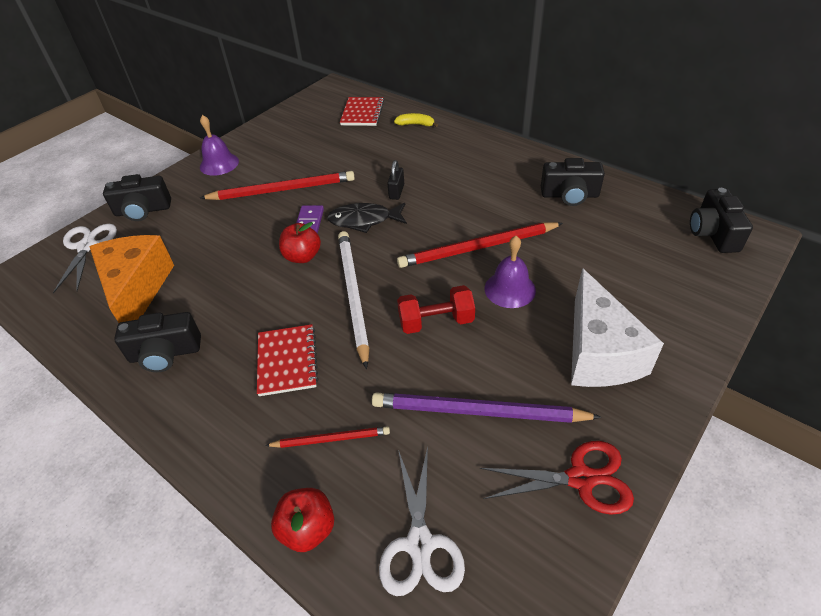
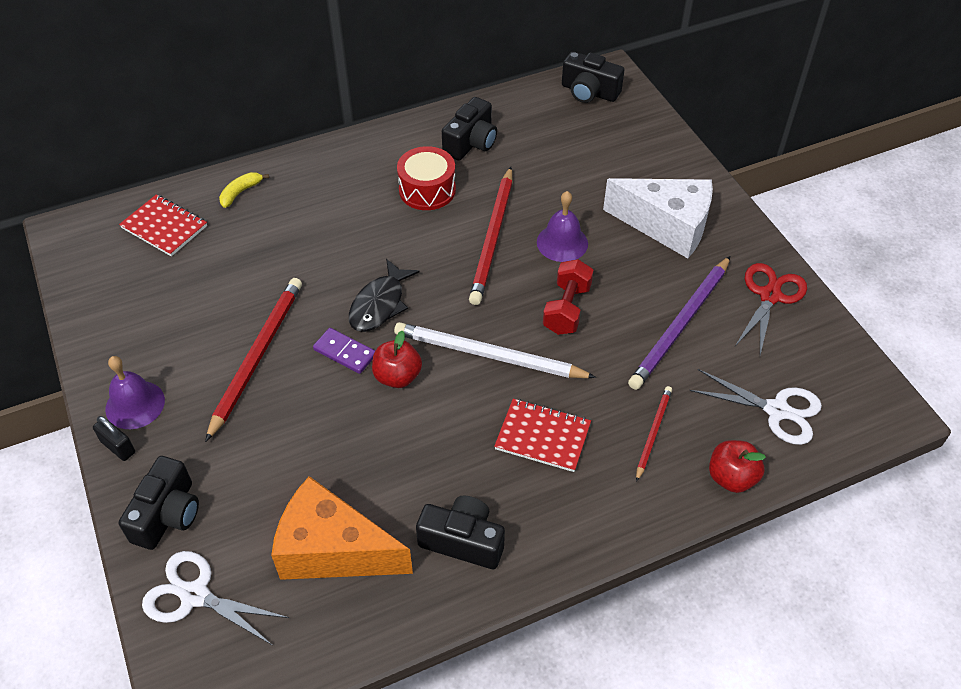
camera: 65 degrees left, 5 degrees up
(165, 353) = (463, 541): black camera -> black camera turned 90 degrees counterclockwise
(396, 192) = (353, 259): black padlock -> black padlock (118, 447)
(496, 195) = (427, 190): none -> red drum

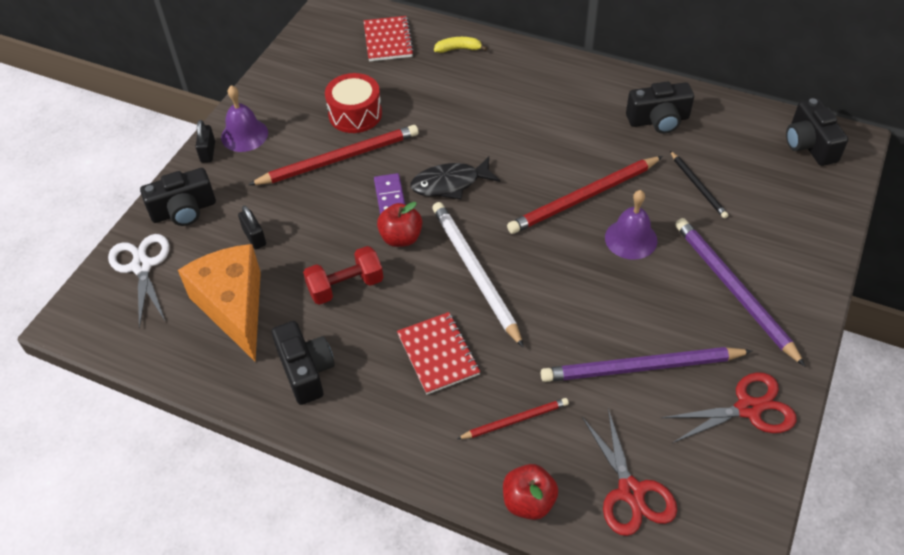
camera: 50 degrees right, 0 degrees up
(270, 480) = (254, 237): none -> black padlock
(427, 190) = (581, 131): red drum -> red drum (355, 114)
(557, 172) = (698, 186): none -> black pencil
(567, 309) = (570, 286): red dumbbell -> red dumbbell (345, 286)
(667, 226) = (733, 290): white cheese -> purple pencil
(777, 410) = (631, 492): white scissors -> red scissors

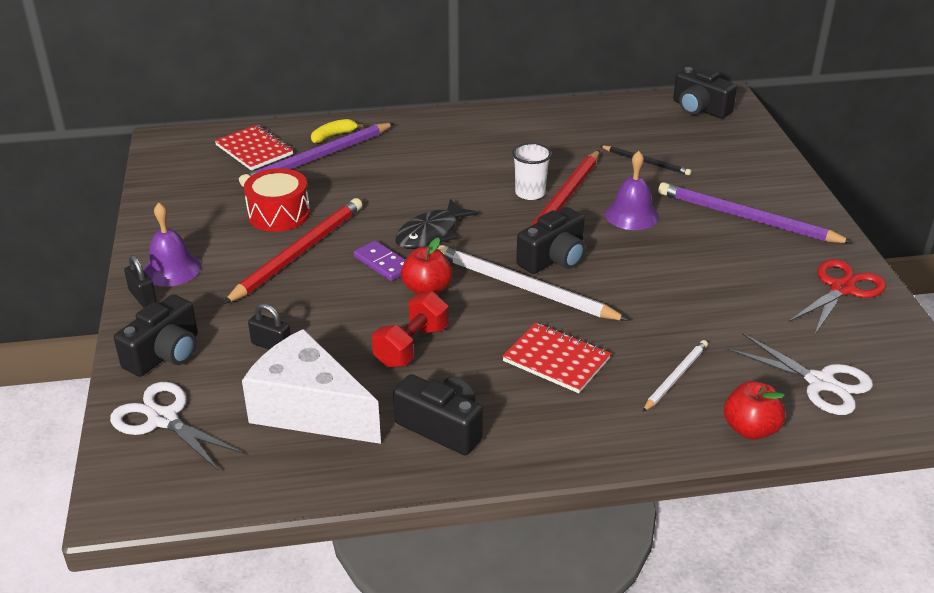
camera: 35 degrees left, 15 degrees down
(233, 307) = (309, 410): orange cheese -> white cheese
(515, 420) = (675, 377): red pencil -> white pencil
(565, 176) = (530, 193): none -> white cup
(631, 492) = (820, 382): red scissors -> white scissors
(641, 368) = (735, 297): purple pencil -> purple pencil (317, 158)
(658, 120) = (567, 130): black camera -> black camera (554, 259)

